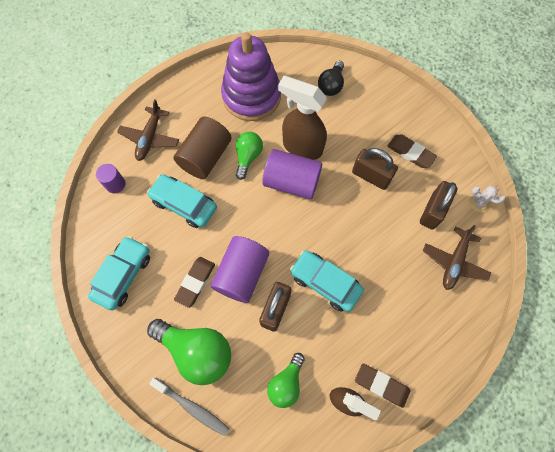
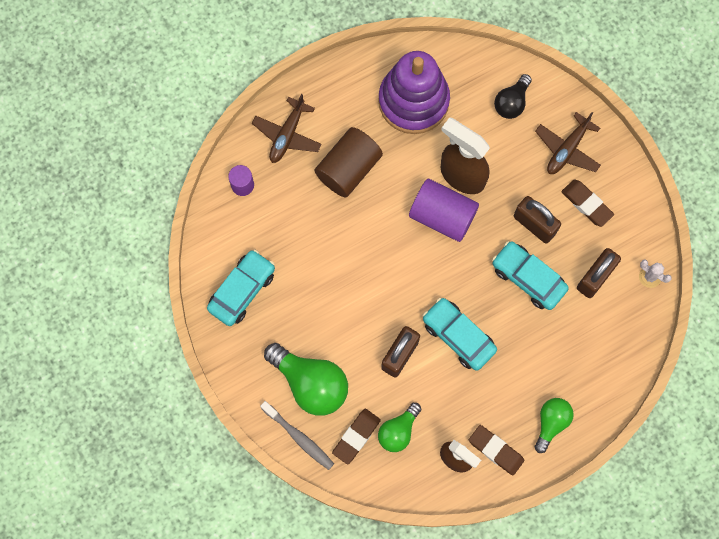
camera: 10 degrees right, 5 degrees up
(184, 204) = (317, 222): turquoise car -> turquoise car (528, 278)
(195, 282) = (318, 311): brown eraser -> brown eraser (356, 436)
(242, 274) = (369, 311): purple cylinder -> none
(248, 157) = (397, 177): green light bulb -> green light bulb (551, 423)
(454, 262) = (604, 338): brown plane -> brown plane (567, 149)

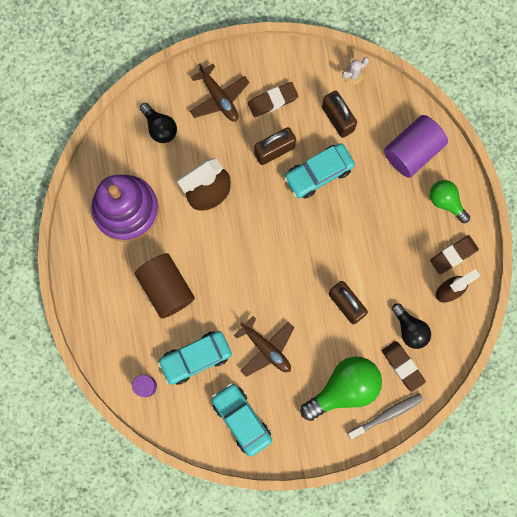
camera: 70 degrees left, 5 degrees up
(287, 135) = (114, 330): brown plane -> brown plane (266, 348)
(398, 431) = (410, 329): green light bulb -> black light bulb
(442, 216) = (238, 224): purple cylinder -> purple cylinder (412, 151)
(458, 336) = (347, 249): turquoise car -> turquoise car (195, 358)

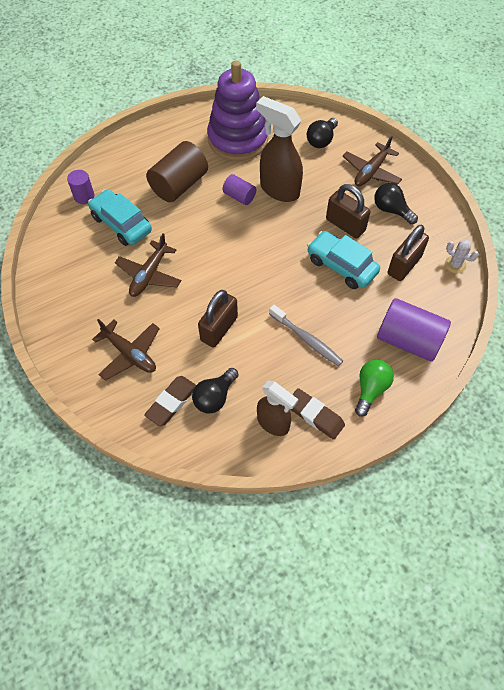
camera: 70 degrees right, 20 degrees down
(203, 235) = (239, 196): none -> purple cylinder
(241, 419) = (72, 275): turquoise car -> none
(272, 101) = (391, 210): brown eraser -> black light bulb
(344, 388) = (129, 354): green light bulb -> brown plane
(387, 415) = (113, 403): grey toothbrush -> grey toothbrush (306, 339)

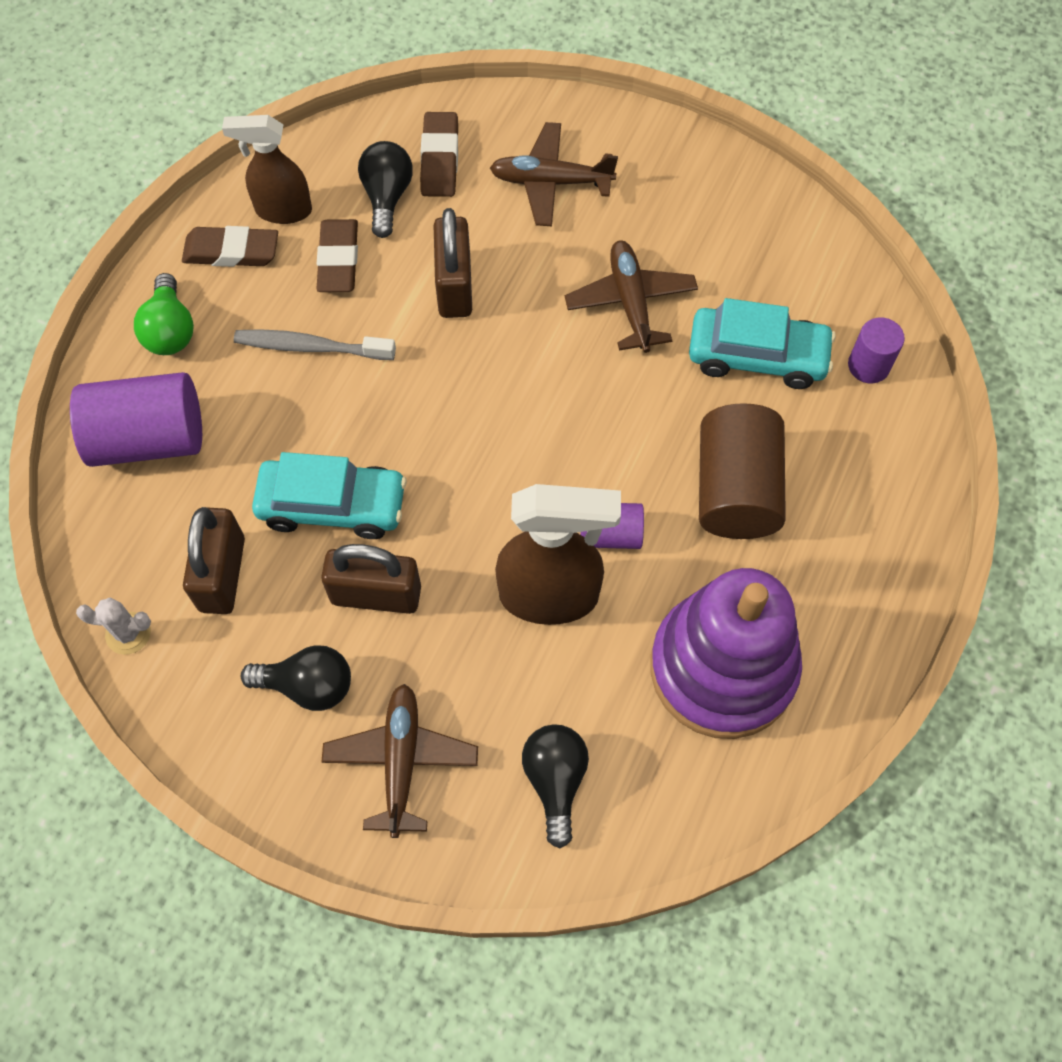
camera: 145 degrees right, 5 degrees up
(264, 376) = (338, 260): none -> brown eraser

